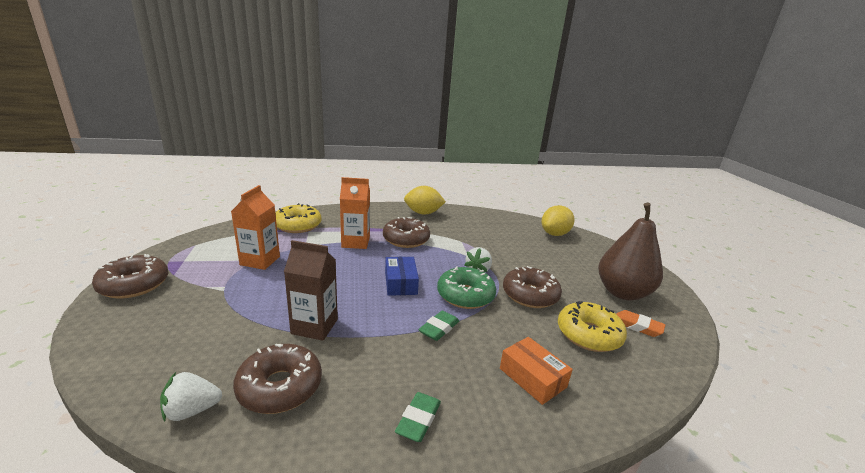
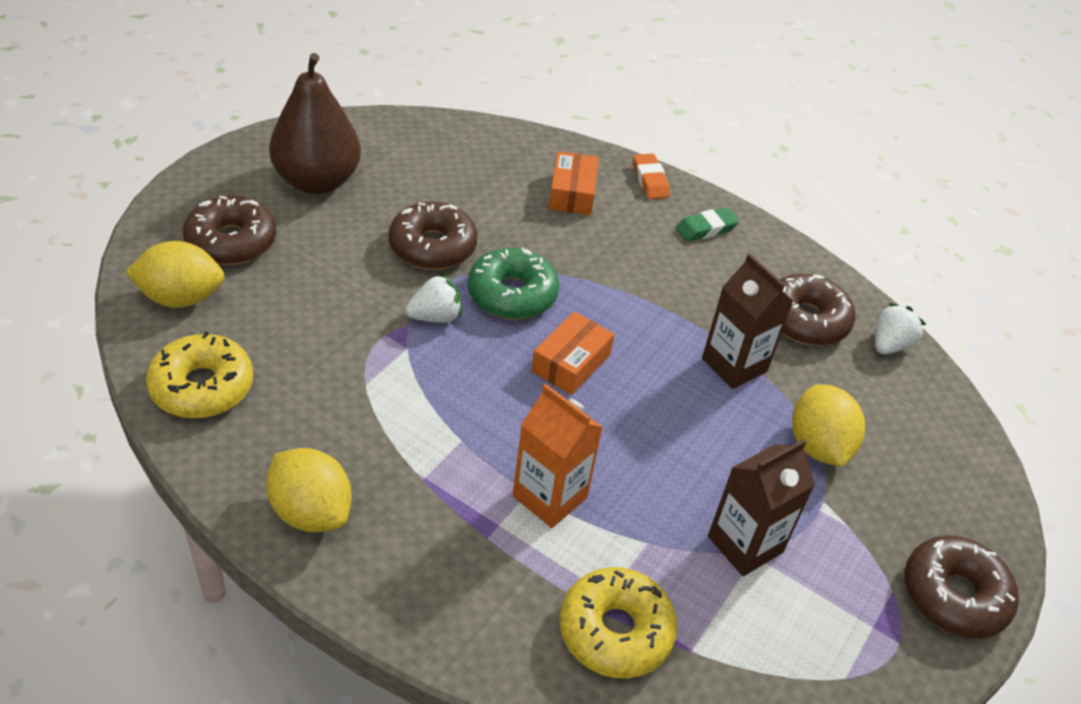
camera: 140 degrees left, 20 degrees up
(192, 410) = (889, 345): white strawberry -> white strawberry turned 75 degrees counterclockwise
(236, 311) = (818, 446): none -> yellow lemon
(260, 261) = (745, 544): orange carton -> brown carton
(400, 283) = (571, 363): blue box -> orange box
(406, 239) = (453, 448): brown donut -> brown donut (231, 242)
(439, 329) = (599, 279): green eraser -> none
(588, 334) = (453, 182): yellow donut -> yellow donut (202, 387)
(637, 326) = (387, 156): orange eraser -> orange eraser (650, 180)

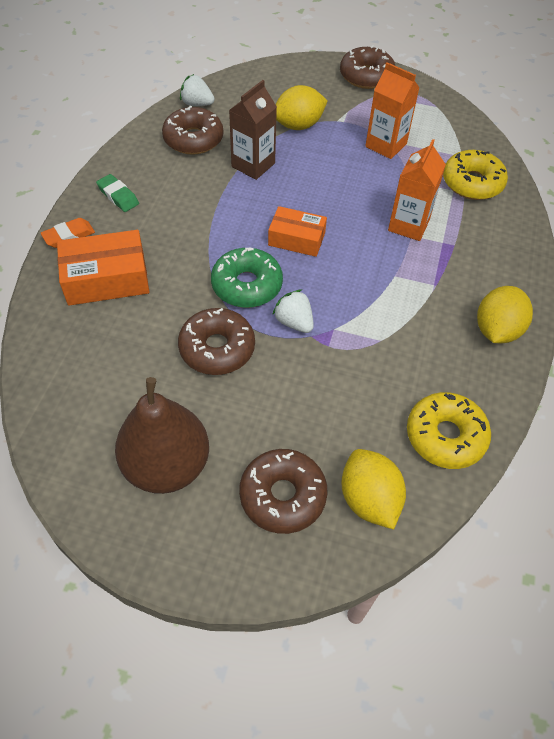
camera: 105 degrees left, 10 degrees up
(572, 193) = (106, 279): orange box -> orange box, size x1.50
(745, 544) = (386, 145): brown carton -> orange carton

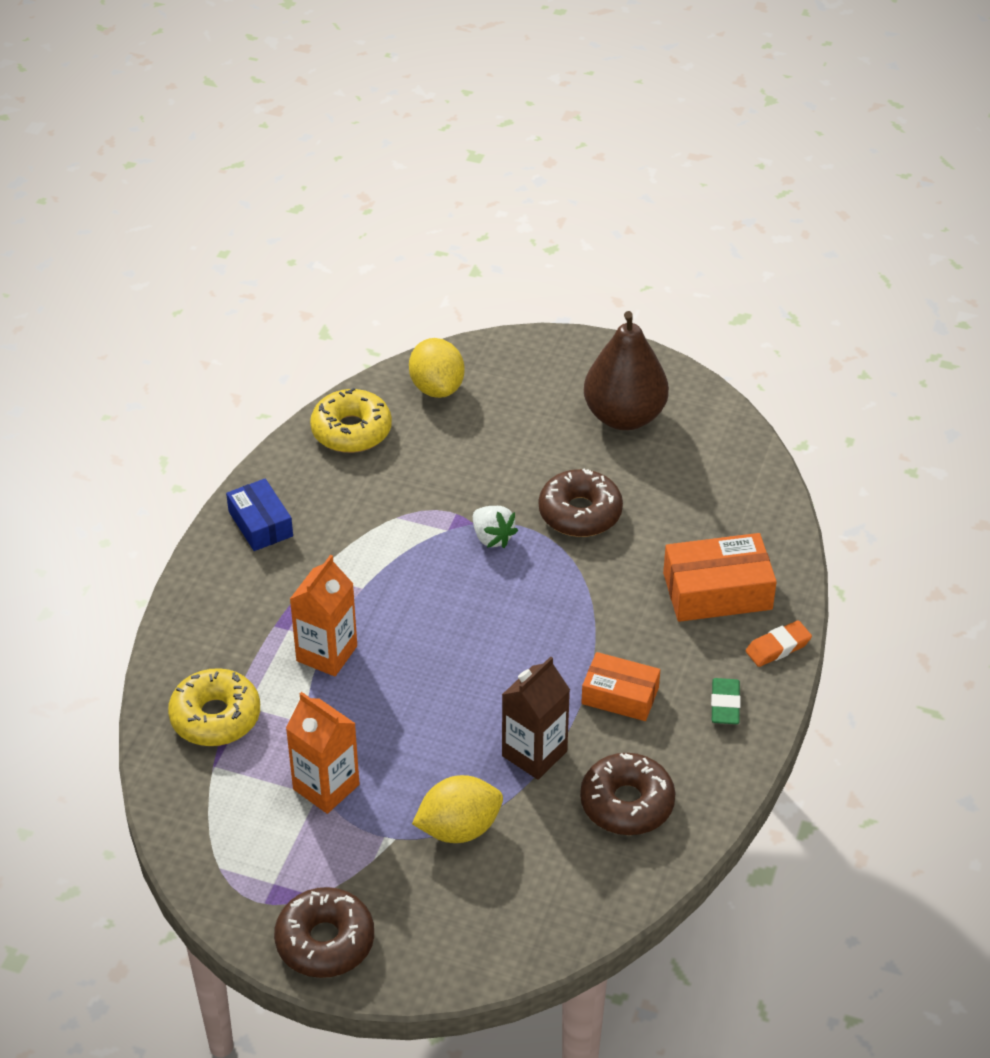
camera: 175 degrees left, 10 degrees down
(118, 196) = (725, 705): green eraser -> green eraser turned 45 degrees clockwise
(197, 104) = (626, 878): white strawberry -> none
(247, 285) = (546, 580): green donut -> none
(282, 495) = (516, 392): brown donut -> none
(296, 239) = (480, 637): orange box -> orange box (620, 695)
(496, 330) = (260, 524): yellow lemon -> blue box

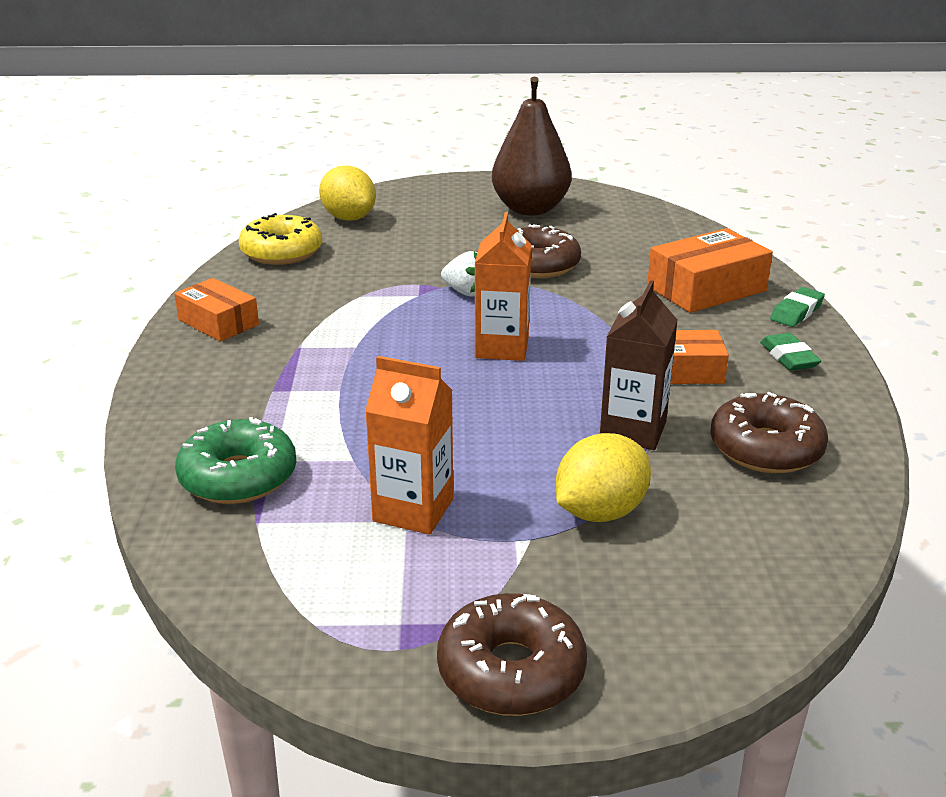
camera: 20 degrees left, 15 degrees down
(215, 717) = (238, 477): yellow donut -> green donut
(260, 524) = (218, 322): blue box -> orange box
(327, 653) = (346, 400): orange carton -> orange carton (502, 347)
(778, 647) = (796, 312): orange eraser -> green eraser

